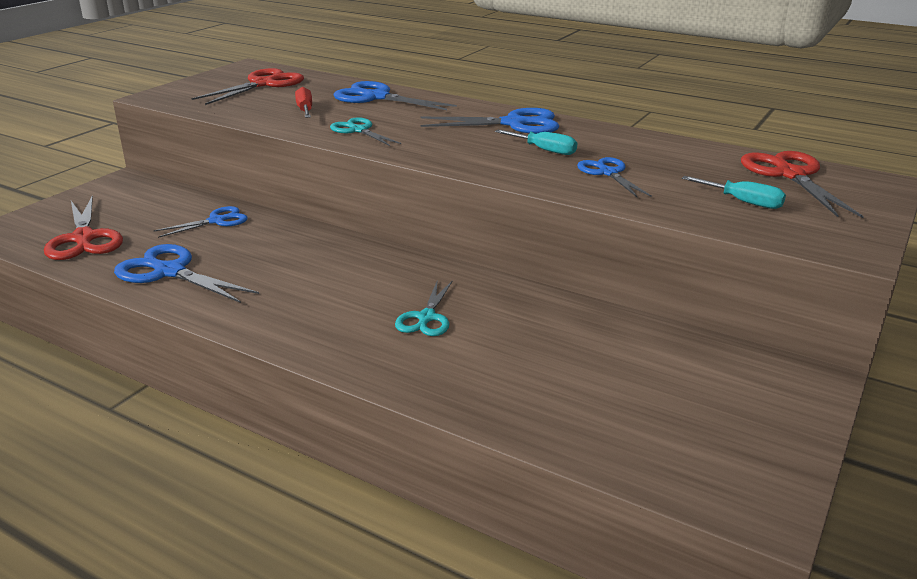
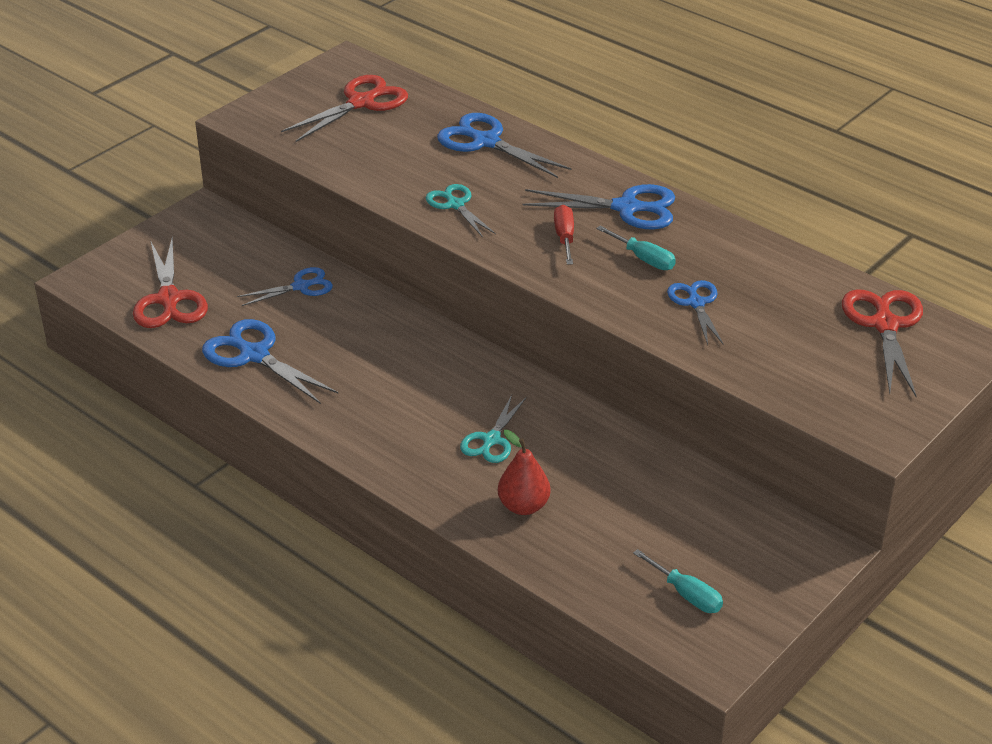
camera: 10 degrees right, 10 degrees up
(305, 110) = (403, 160): red screwdriver -> red screwdriver (564, 237)
(477, 371) = (523, 506): none -> red pear
(743, 202) = (812, 361): turquoise screwdriver -> turquoise screwdriver (686, 594)

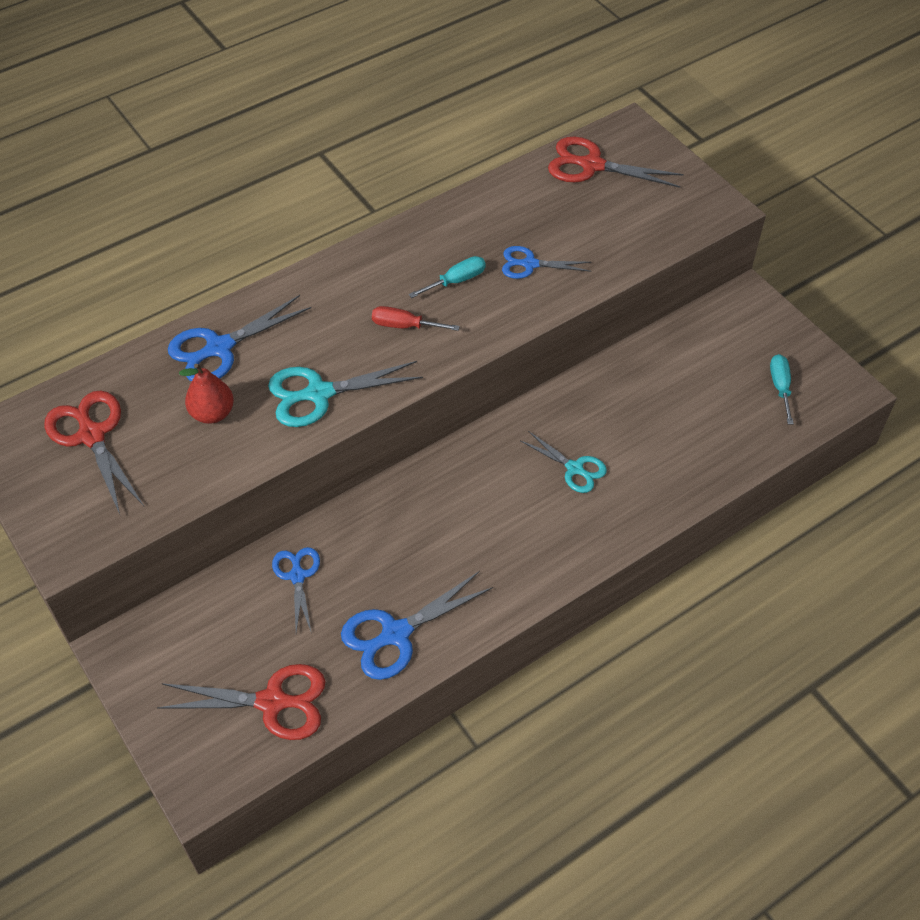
camera: 75 degrees left, 15 degrees up
(455, 205) = (319, 393): turquoise scissors -> turquoise scissors, size x1.58
(523, 506) = (662, 464): red pear -> red pear (212, 413)
(626, 208) = (375, 273): blue scissors -> none
(686, 594) = (780, 387): turquoise screwdriver -> turquoise screwdriver turned 60 degrees counterclockwise

